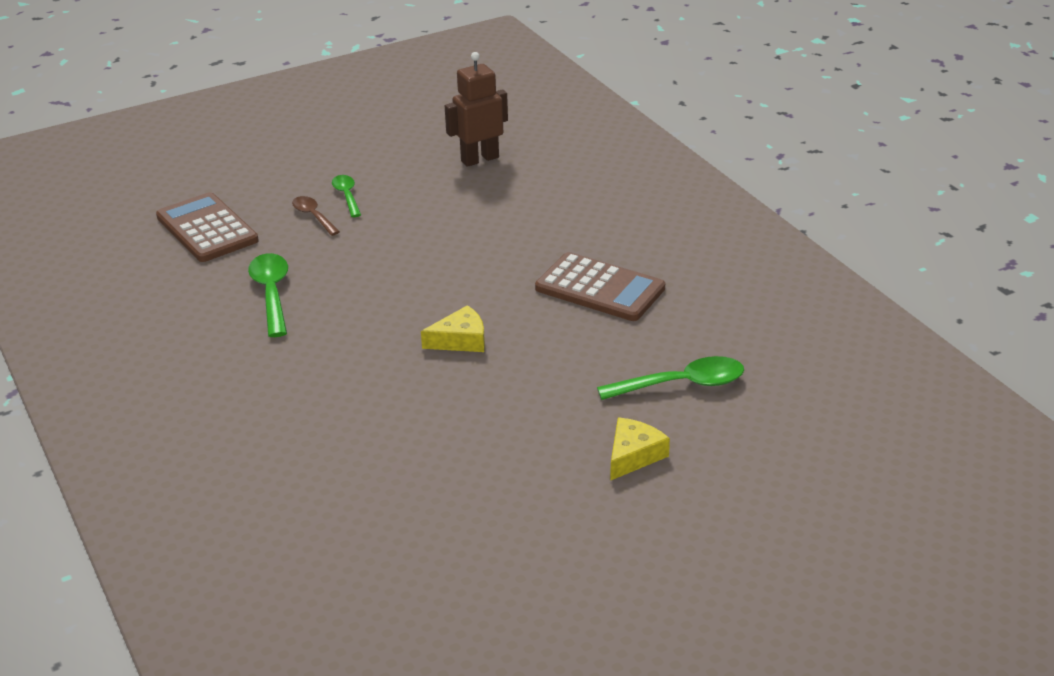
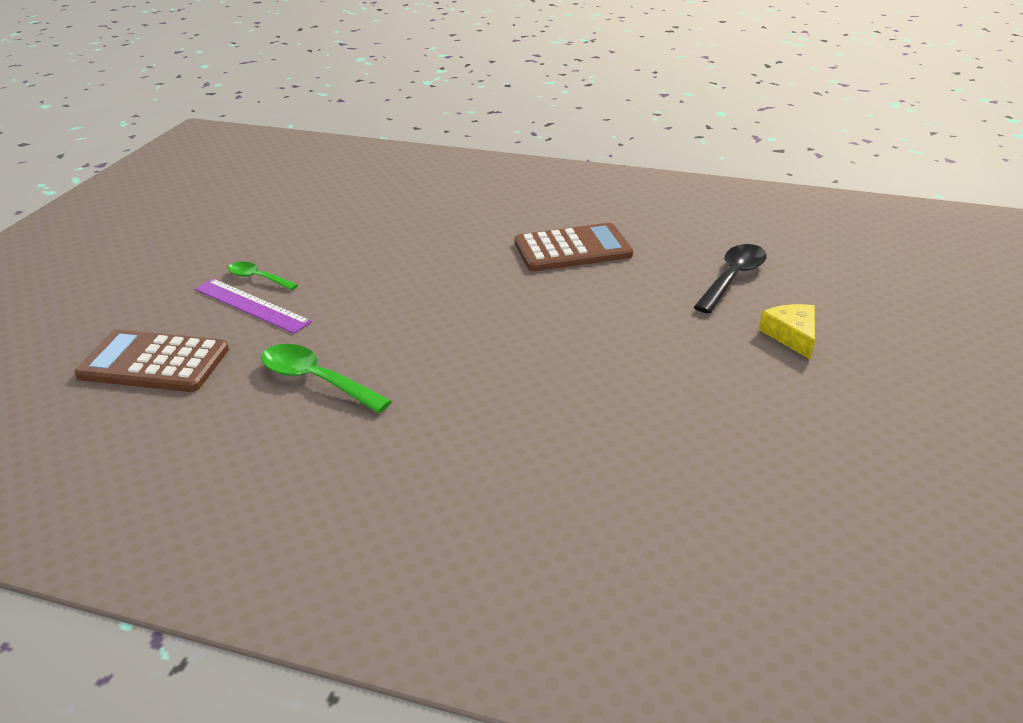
camera: 45 degrees left, 0 degrees up
(313, 216) = (251, 305): brown spoon -> purple ruler
(460, 340) = (540, 329): yellow cheese -> none
(479, 159) = (331, 210): brown robot -> none
(682, 384) = (732, 278): green spoon -> black spoon

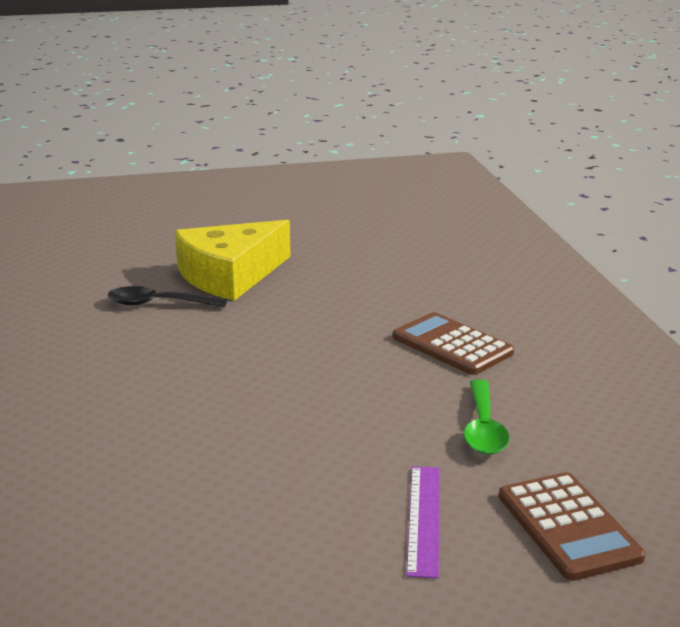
camera: 120 degrees left, 10 degrees down
(257, 278) = (372, 544): green spoon -> none
(572, 249) = (154, 378): brown calculator -> brown calculator (452, 345)
(791, 335) = (230, 275): yellow cheese -> yellow cheese, size x2.38

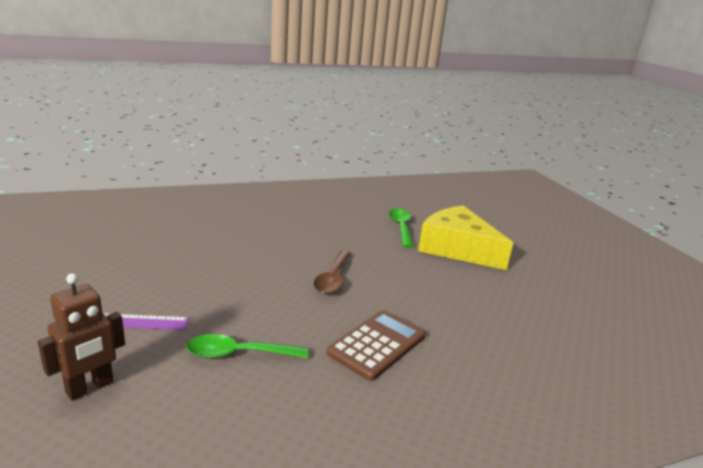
camera: 80 degrees right, 0 degrees up
(158, 304) = (401, 227): black spoon -> green spoon
(307, 362) = (333, 279): none -> brown spoon
(568, 526) = (90, 388): brown calculator -> brown robot

